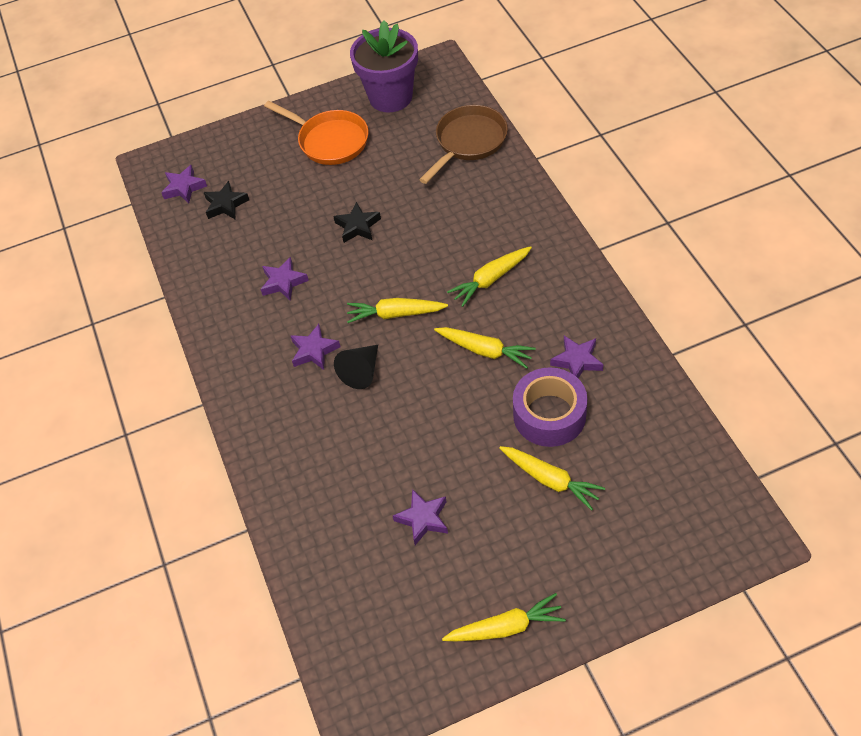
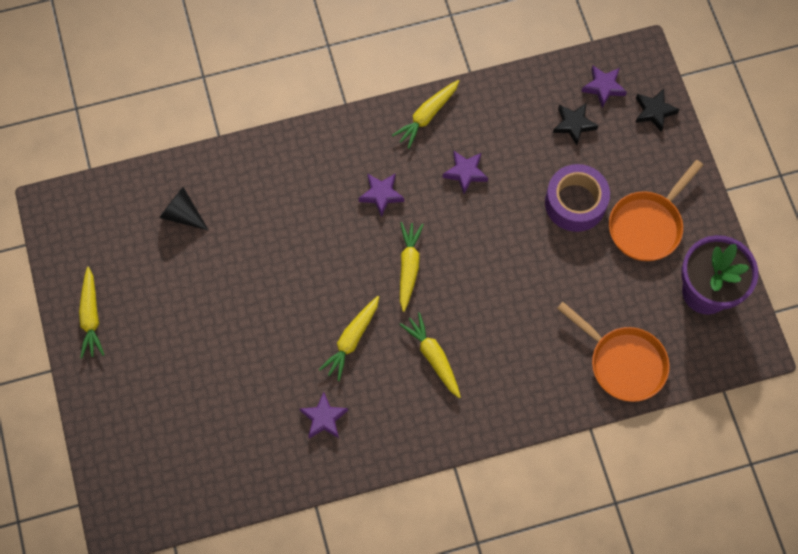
camera: 90 degrees right, 15 degrees up
(357, 226) = (523, 243): black star -> black star (654, 111)
(361, 372) = (350, 232): black cone -> black cone (182, 214)
(423, 519) = (196, 267): purple star -> none
(468, 142) = (623, 363): brown pan -> orange pan
(549, 415) = (272, 383): purple tape -> purple tape (575, 203)
(550, 480) = (208, 372): yellow carrot -> yellow carrot (427, 116)

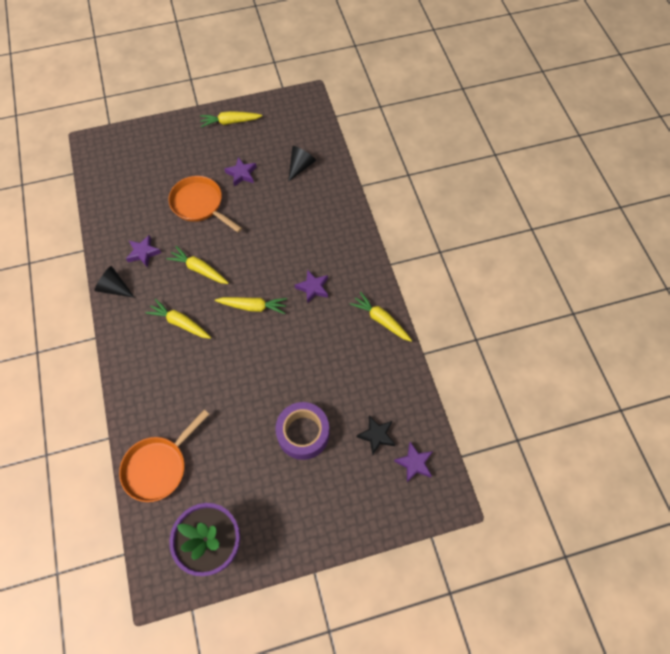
camera: 90 degrees right, 5 degrees down
(380, 451) = (114, 288): none -> black cone
(433, 357) = (180, 323): yellow carrot -> yellow carrot turned 120 degrees counterclockwise
(465, 173) = (331, 348): purple star -> purple star (241, 174)
(647, 225) = (280, 495): orange pan -> orange pan (200, 204)
(654, 111) = (392, 508): black star -> none

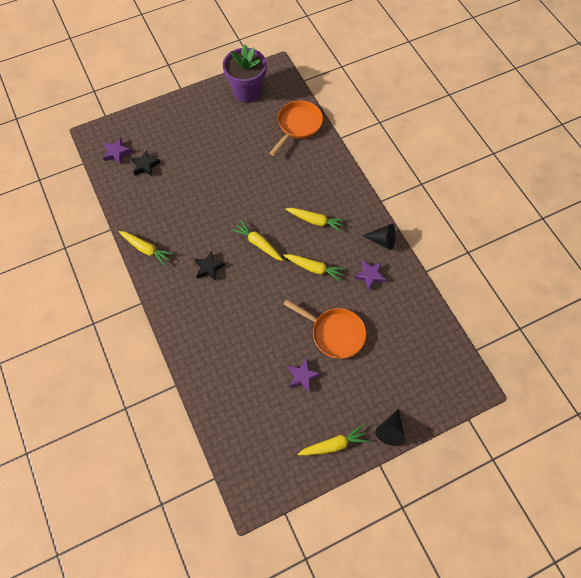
camera: 170 degrees right, 0 degrees up
(253, 306) = (258, 243): yellow carrot -> yellow carrot turned 45 degrees clockwise
(300, 166) = (242, 397): black cone -> black cone (390, 430)
(303, 433) = (200, 159): purple tape -> none
(313, 288) = (209, 268): purple star -> black star

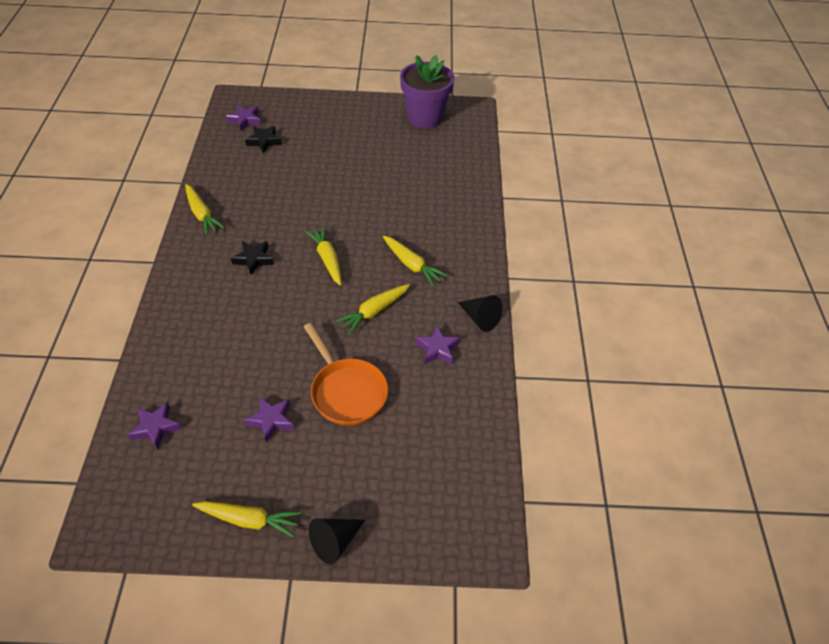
camera: 25 degrees right, 15 degrees down
(236, 418) = (156, 428): none -> purple star
(298, 125) = (460, 167): orange pan -> none
(314, 268) = (374, 312): yellow carrot -> yellow carrot turned 90 degrees clockwise

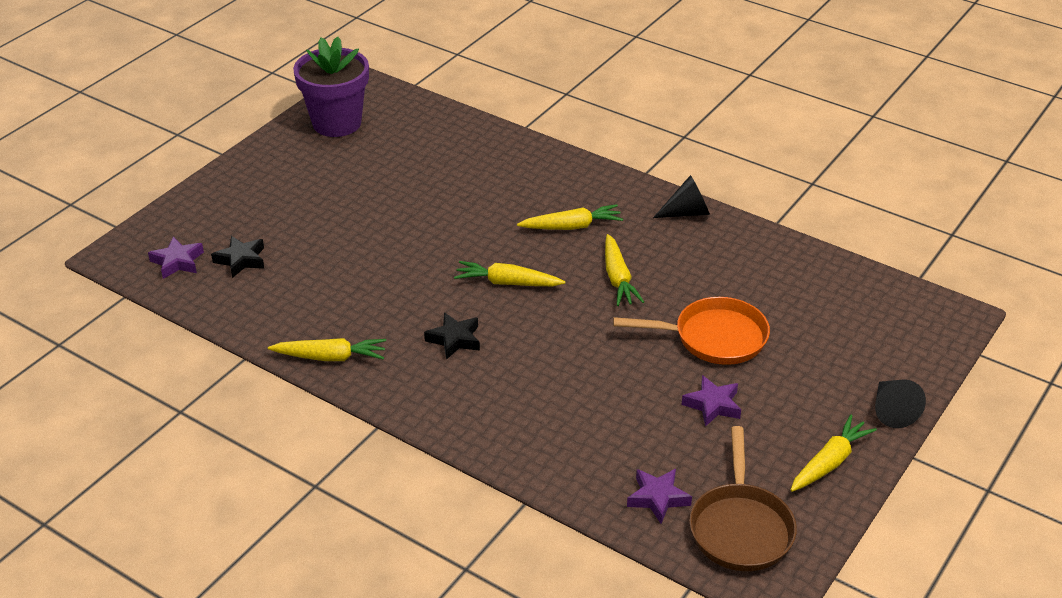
camera: 55 degrees left, 10 degrees down
(148, 489) = (740, 528): none -> brown pan
(437, 349) = (705, 256): purple star -> none

